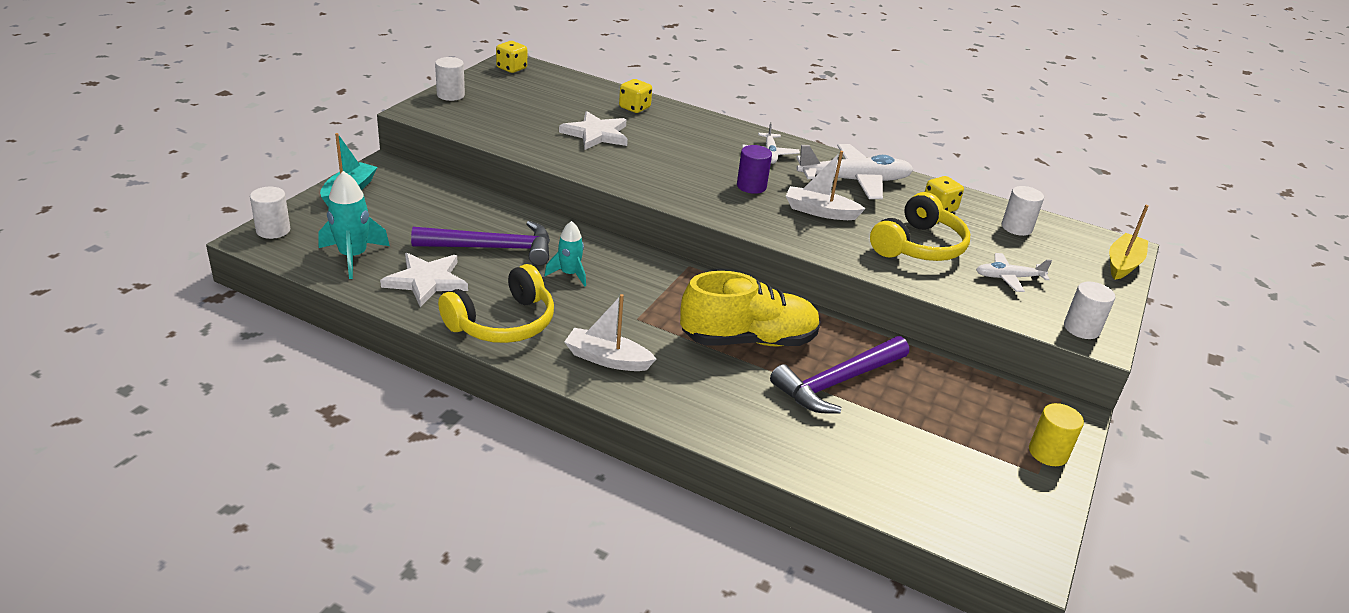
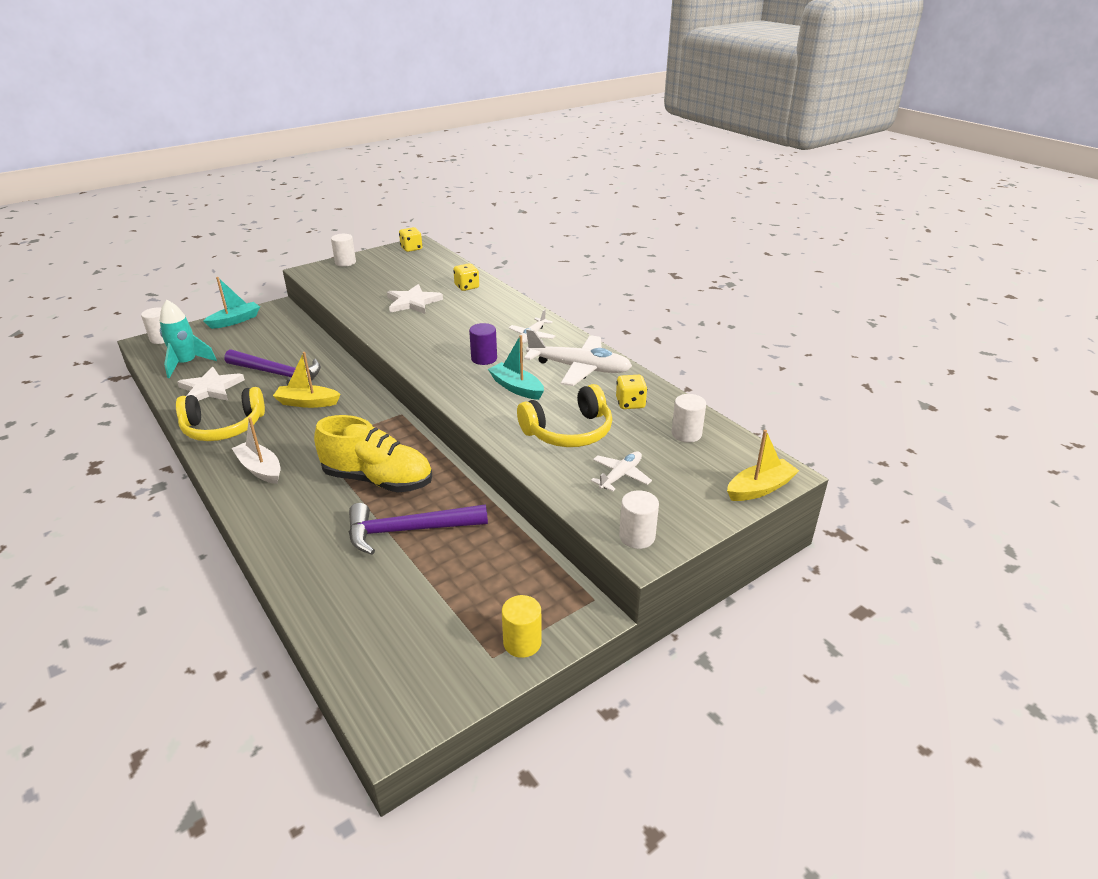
camera: 30 degrees right, 0 degrees up
(569, 274) = (307, 403): turquoise rocket -> yellow boat
(820, 212) = (516, 388): white boat -> turquoise boat
(1008, 278) = (620, 475): white plane -> white plane turned 105 degrees clockwise

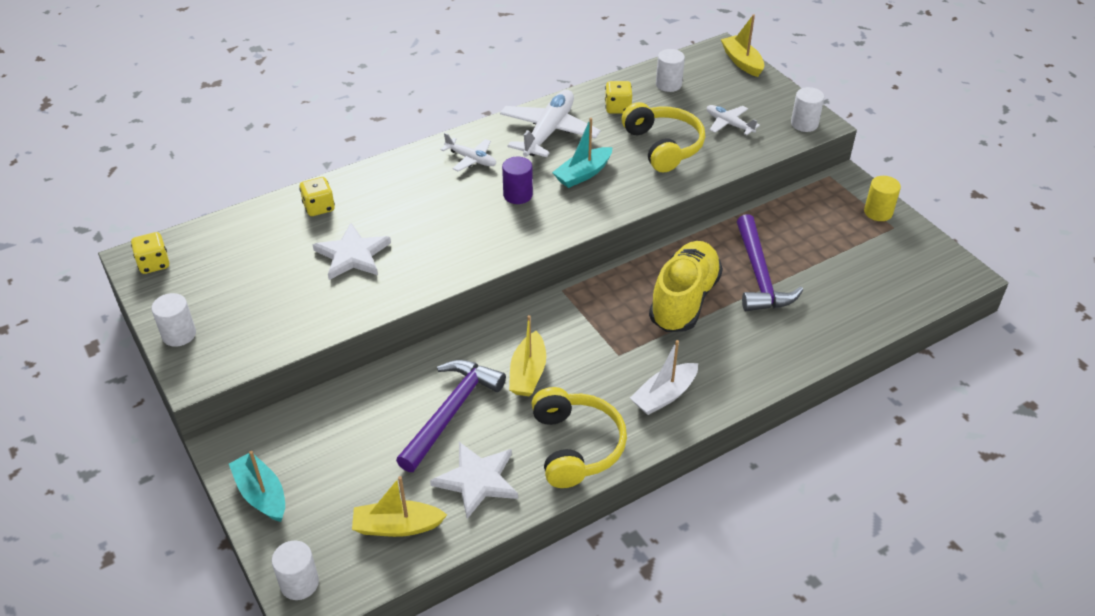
camera: 85 degrees left, 10 degrees up
(186, 364) = (397, 526): turquoise rocket -> yellow boat

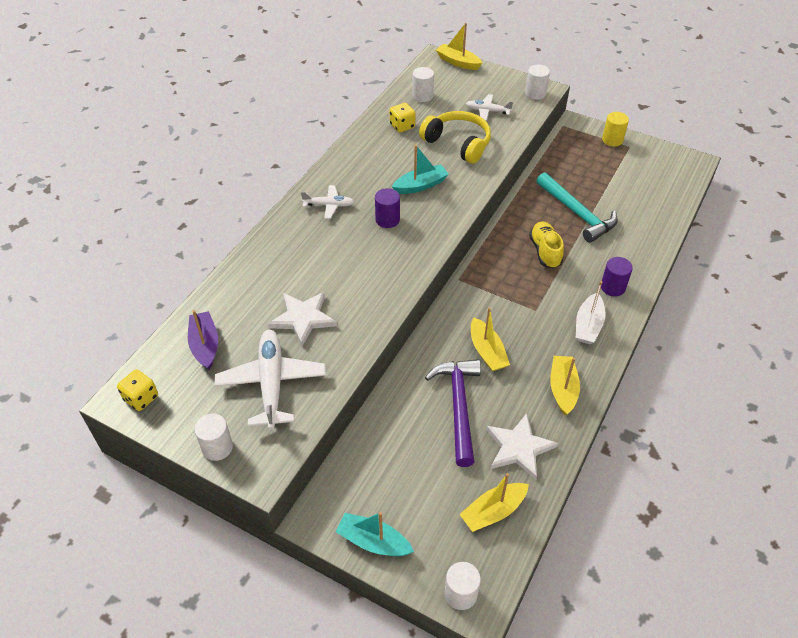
camera: 30 degrees left, 5 degrees up
(245, 242) = (205, 345): none -> purple boat
(319, 207) = (242, 291): yellow dice -> none
(548, 132) = (368, 162): white plane -> white plane (271, 383)
(576, 446) = (562, 389): yellow headphones -> yellow boat
(583, 174) = (420, 185): turquoise boat -> turquoise boat turned 135 degrees counterclockwise
(684, 300) = (545, 251): yellow shoe -> yellow shoe, size x0.63
(730, 369) = (613, 287): none -> purple cylinder
(759, 275) = (577, 213): purple hammer -> turquoise hammer

